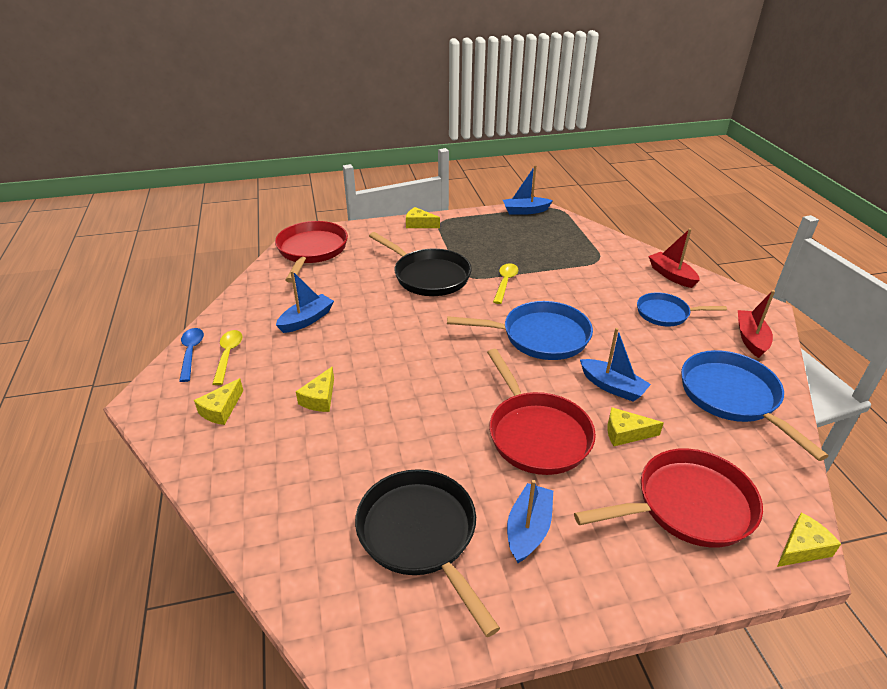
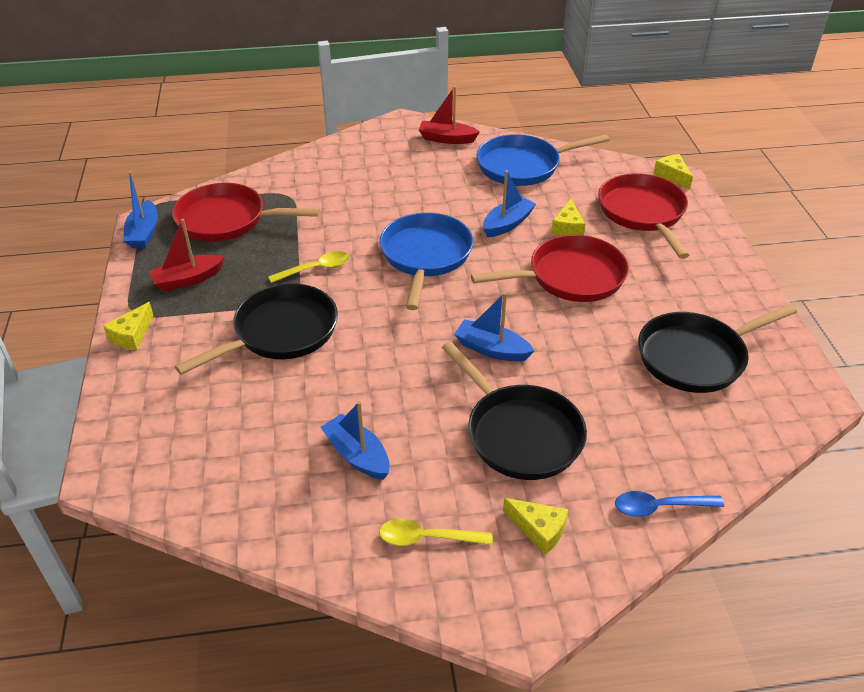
camera: 85 degrees left, 5 degrees up
(191, 353) = (416, 586): blue spoon -> blue spoon (660, 507)
(311, 251) = (163, 461): red pan -> red pan (227, 220)
(320, 398) = (519, 433): yellow cheese -> black pan
(505, 283) = (315, 269): yellow spoon -> yellow spoon turned 135 degrees clockwise
(528, 529) = (679, 294): blue boat -> blue boat (491, 349)
(666, 314) = (400, 173): blue pan -> none
(671, 275) = (334, 156): red boat -> red boat (188, 279)

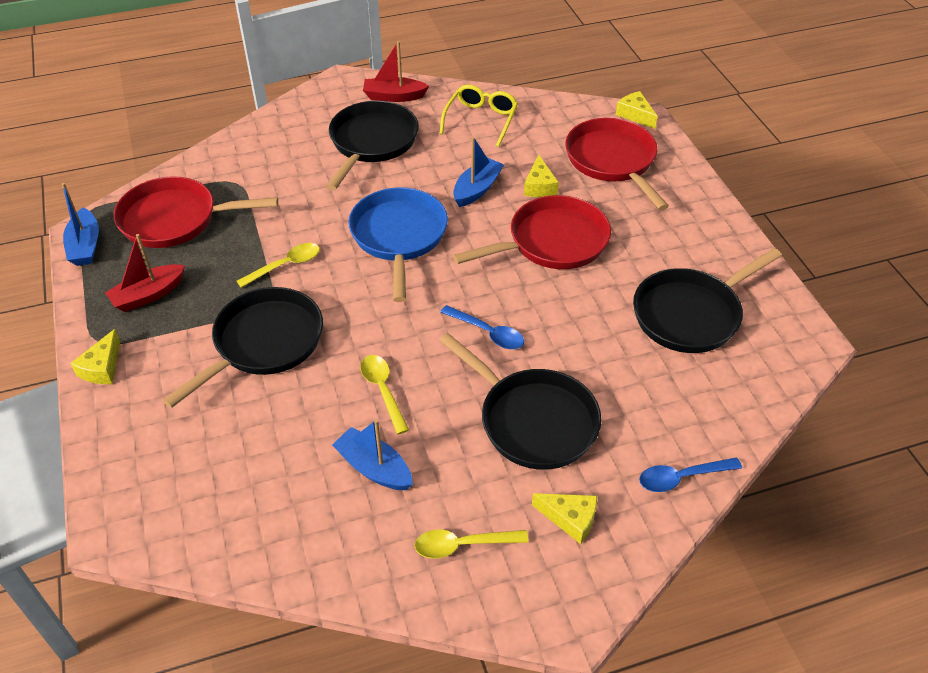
camera: 10 degrees left, 5 degrees up
(381, 387) = (383, 390): none -> yellow spoon
(418, 175) = (371, 143): none -> black pan
(491, 349) = (487, 333): blue boat -> blue spoon
(523, 166) = (481, 120): blue pan -> yellow glasses

